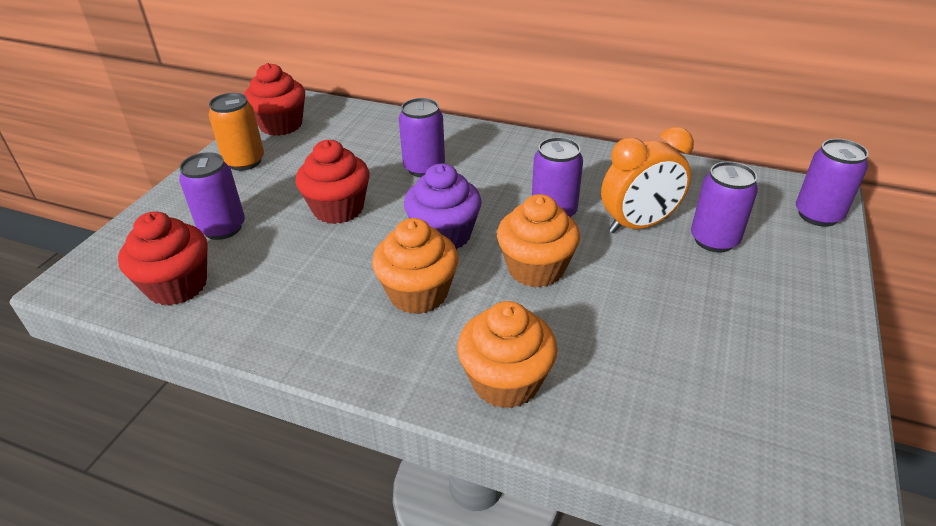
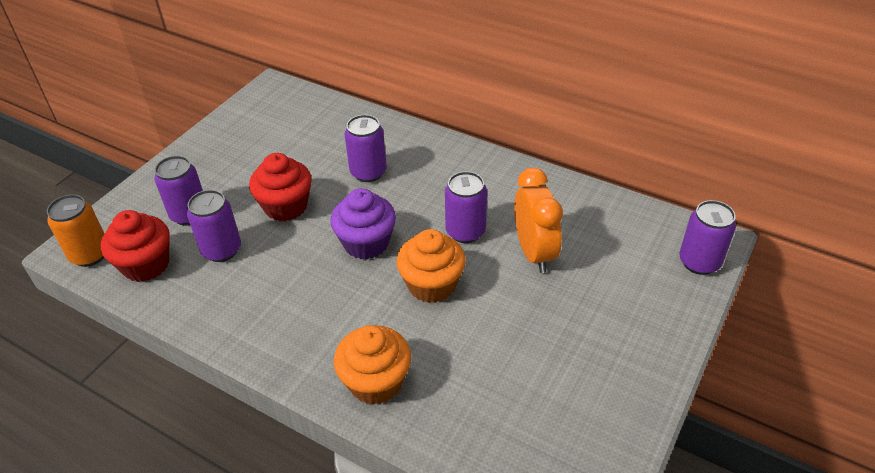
camera: 10 degrees right, 5 degrees up
(244, 162) = (219, 149): orange can -> orange can (90, 254)
(281, 125) = (257, 112): red cupcake -> none
(418, 293) = (330, 296): orange cupcake -> none
(638, 225) = (534, 253): orange clock -> orange clock turned 90 degrees counterclockwise
(714, 240) = (594, 276): purple can -> purple can (222, 250)

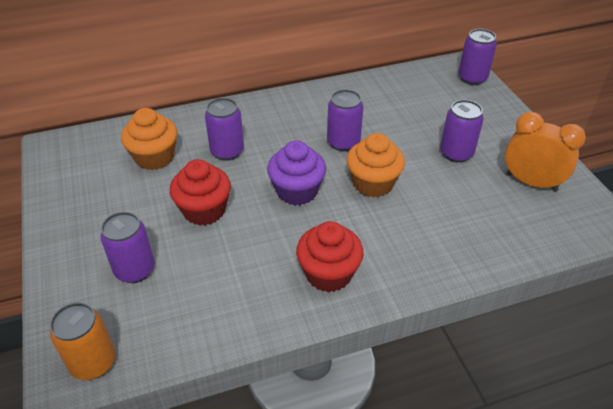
camera: 50 degrees left, 0 degrees up
(146, 265) = (159, 328): red cupcake -> red cupcake (328, 274)
(222, 250) = (204, 271): purple can -> purple can (456, 153)
(375, 382) = (430, 257): orange cupcake -> orange cupcake (154, 157)
(534, 253) = (396, 127): orange clock -> orange clock (531, 182)

